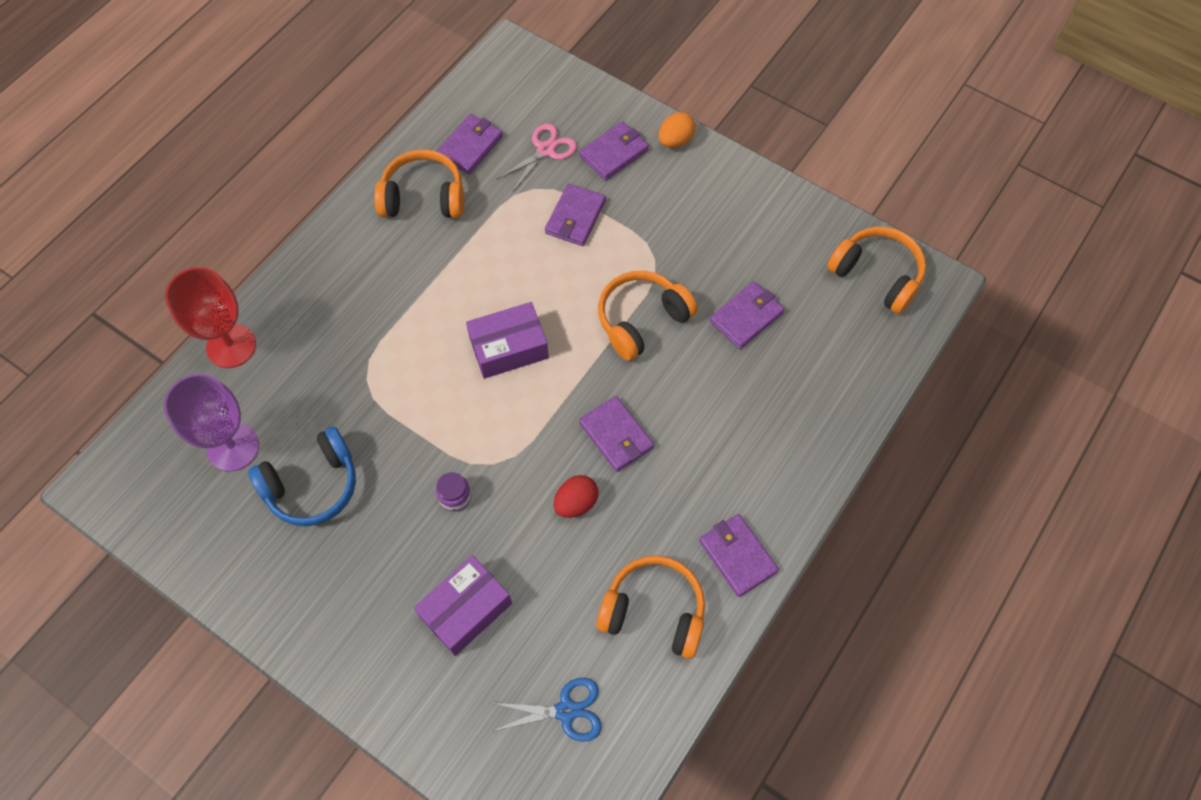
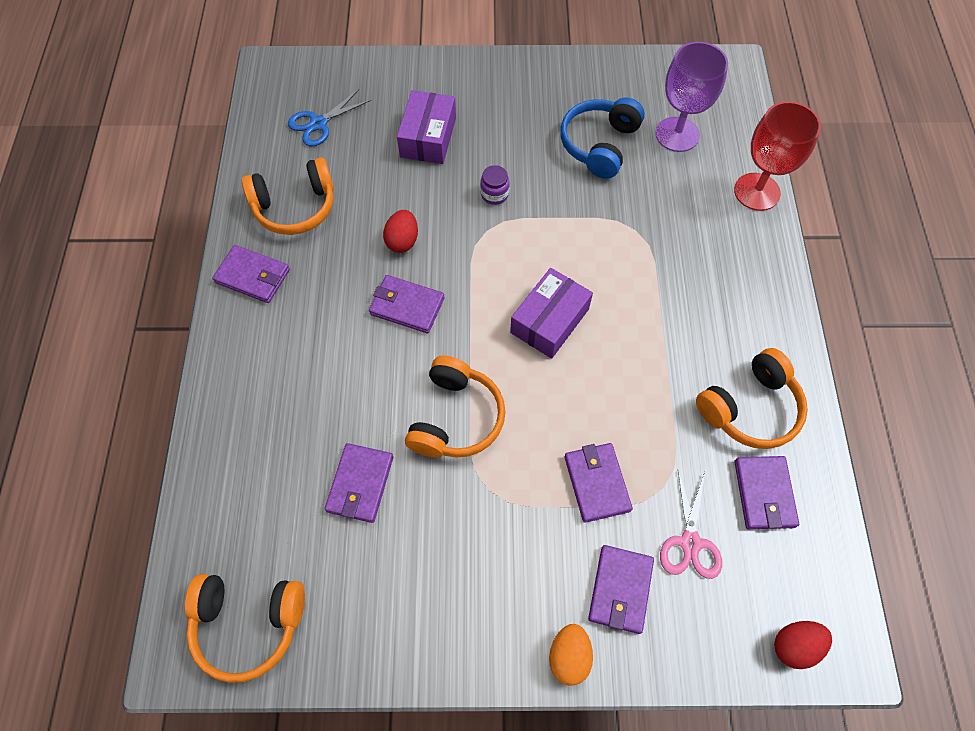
camera: 145 degrees right, 0 degrees up
(535, 70) = (794, 645): none -> red egg

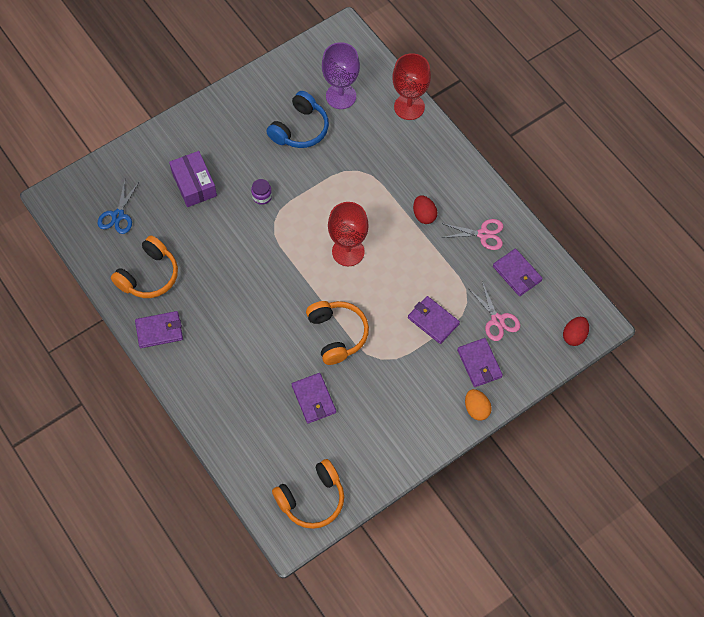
camera: 35 degrees left, 0 degrees up
(402, 241) = (230, 257): red egg -> red egg (424, 215)
(407, 306) = (263, 292): purple wallet -> none
(549, 321) = (348, 251): purple box -> red goblet
(599, 144) = (300, 129): blue headphones -> blue headphones turned 135 degrees counterclockwise
(750, 408) = (483, 234): orange headphones -> pink scissors

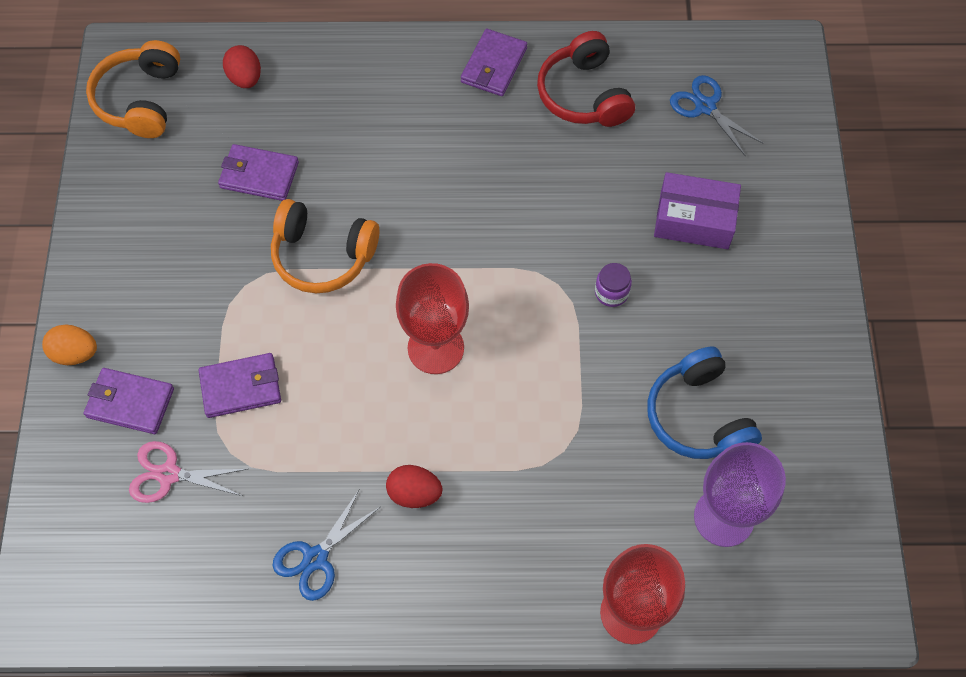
camera: 125 degrees right, 0 degrees up
(149, 275) = (584, 94): orange headphones -> red headphones
(483, 234) = (315, 558): pink scissors -> blue scissors
(517, 274) = (213, 558): purple wallet -> none
(574, 336) = (53, 565): red egg -> red egg (245, 78)

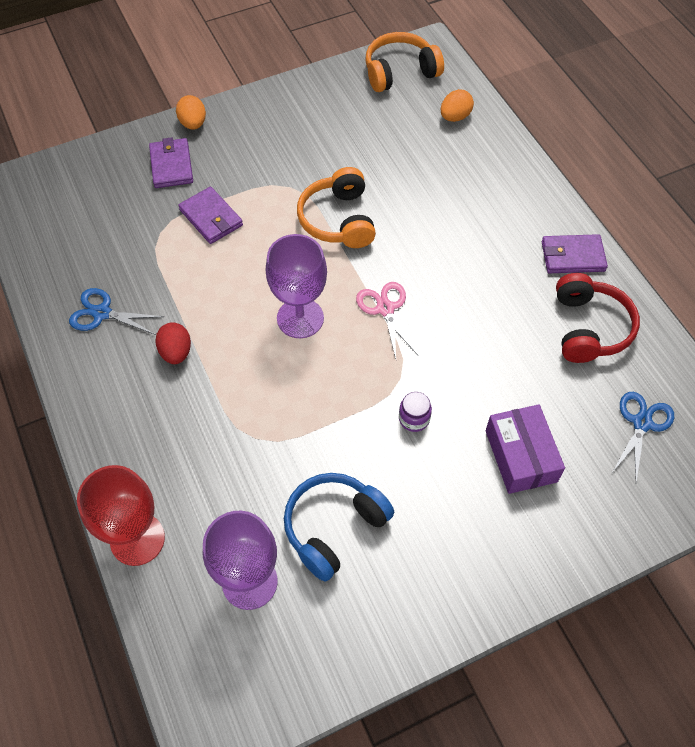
camera: 65 degrees right, 5 degrees down
(169, 474) = (129, 207): pink scissors -> pink scissors (385, 309)
(245, 78) = (455, 117): red egg -> orange egg
(259, 175) = (381, 157): purple wallet -> none
(435, 348) = (300, 318): red goblet -> purple goblet
(584, 94) = (589, 328): red headphones -> red headphones turned 135 degrees clockwise

